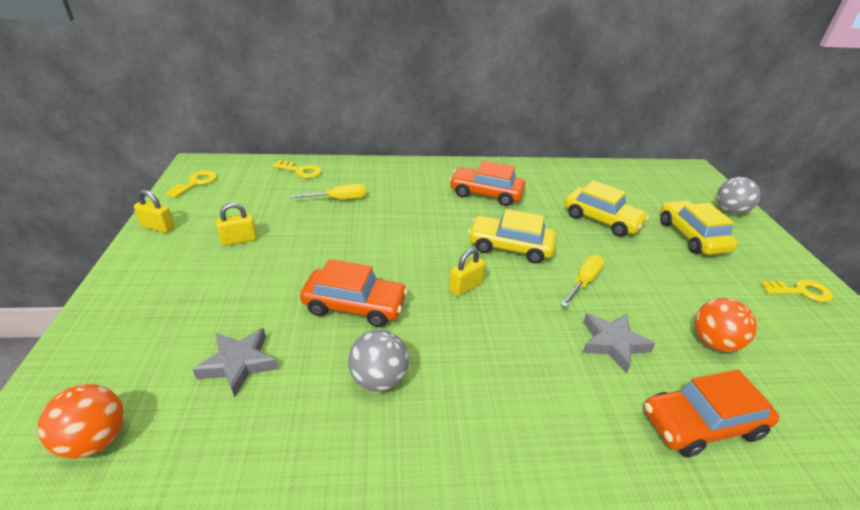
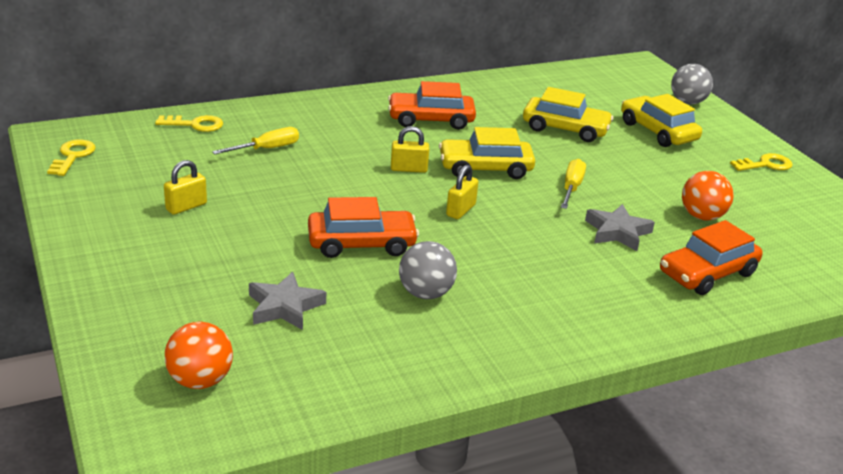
camera: 20 degrees left, 5 degrees down
(158, 227) = (75, 209): yellow padlock -> yellow padlock (409, 169)

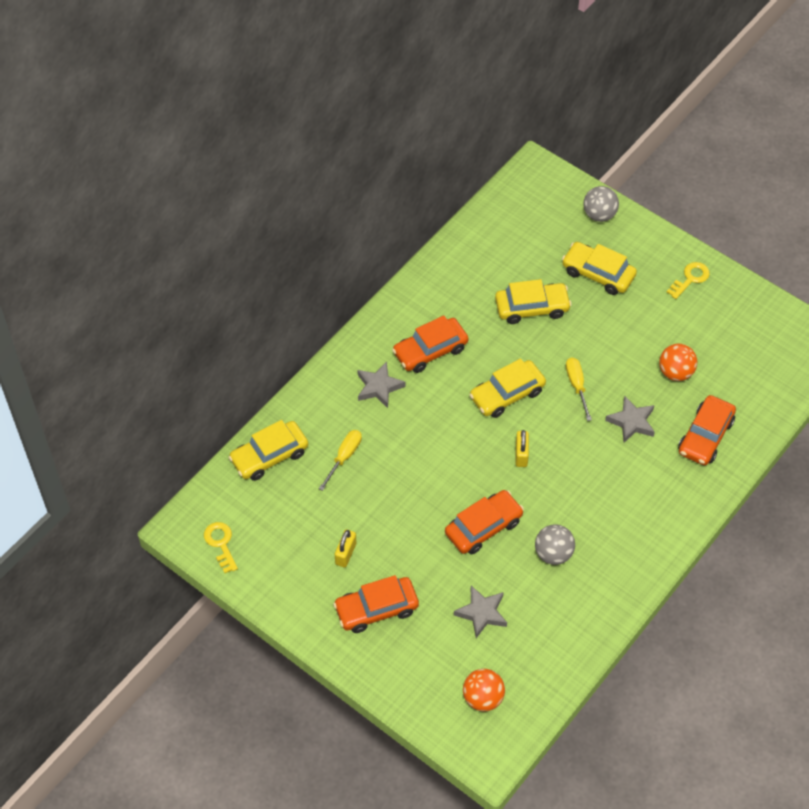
camera: 25 degrees left, 25 degrees up
(167, 256) = (376, 609): none -> orange car
(195, 125) = (269, 456): yellow key -> yellow car
(354, 123) = (379, 387): none -> grey star
(409, 169) = (457, 425): yellow padlock -> none

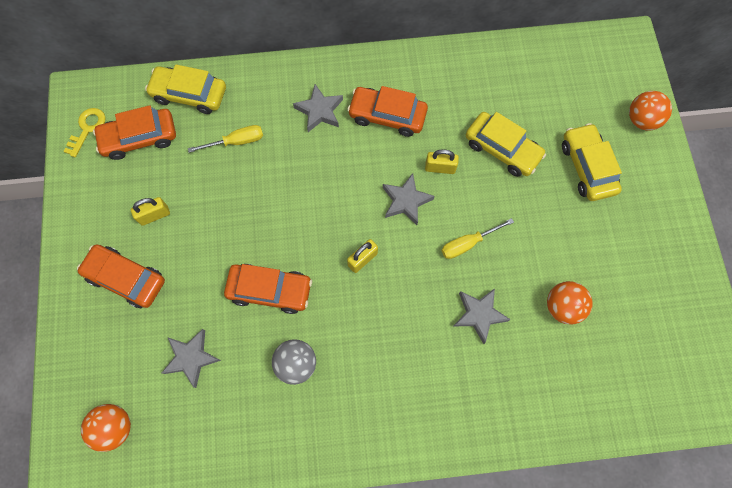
camera: 45 degrees right, 15 degrees up
(505, 354) = (440, 168): none -> yellow padlock
(507, 394) = (406, 201): yellow car -> grey star
(577, 386) = (468, 243): yellow screwdriver -> yellow screwdriver turned 150 degrees counterclockwise
(599, 215) = (641, 120): grey ball -> orange ball
(690, 279) = (663, 238): yellow key -> none
(705, 436) = (527, 386): orange car -> orange car (139, 138)

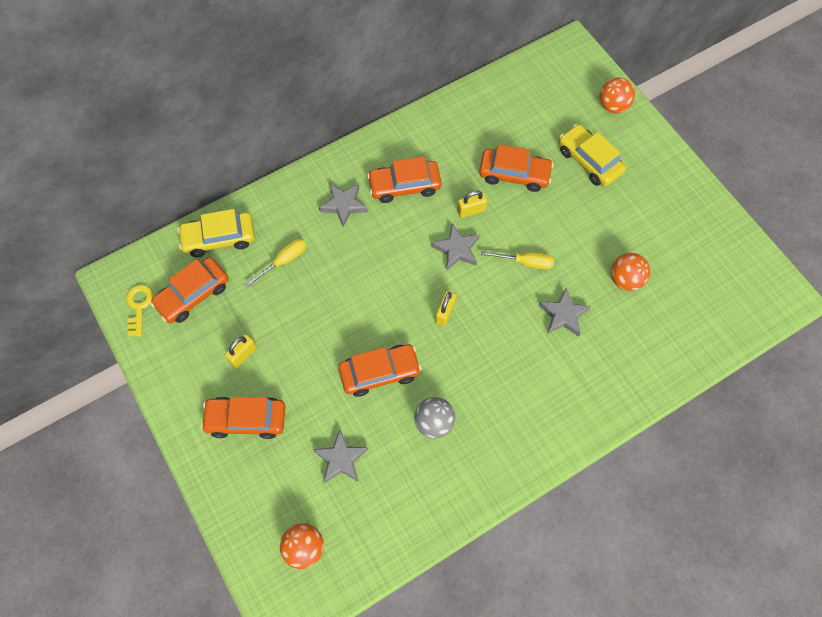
camera: 25 degrees left, 5 degrees down
(468, 243) = (525, 262): yellow screwdriver -> yellow screwdriver turned 120 degrees counterclockwise
(502, 149) = (514, 174): yellow car -> orange car

